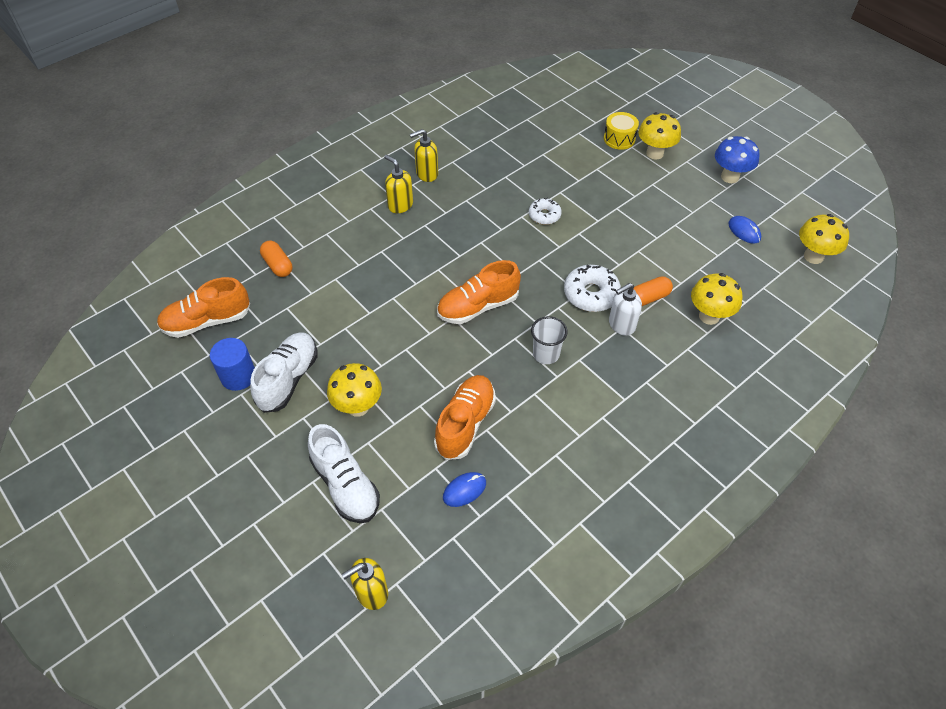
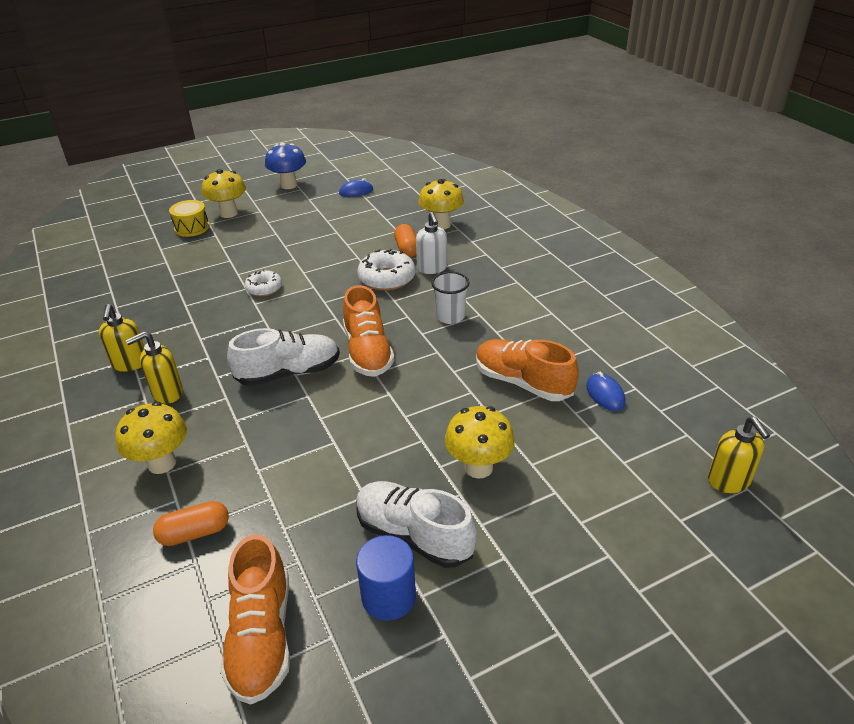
camera: 75 degrees left, 15 degrees down
(345, 485) = (589, 490): white shoe -> white shoe (288, 373)
(813, 256) = (401, 170): yellow mushroom -> yellow mushroom (162, 463)

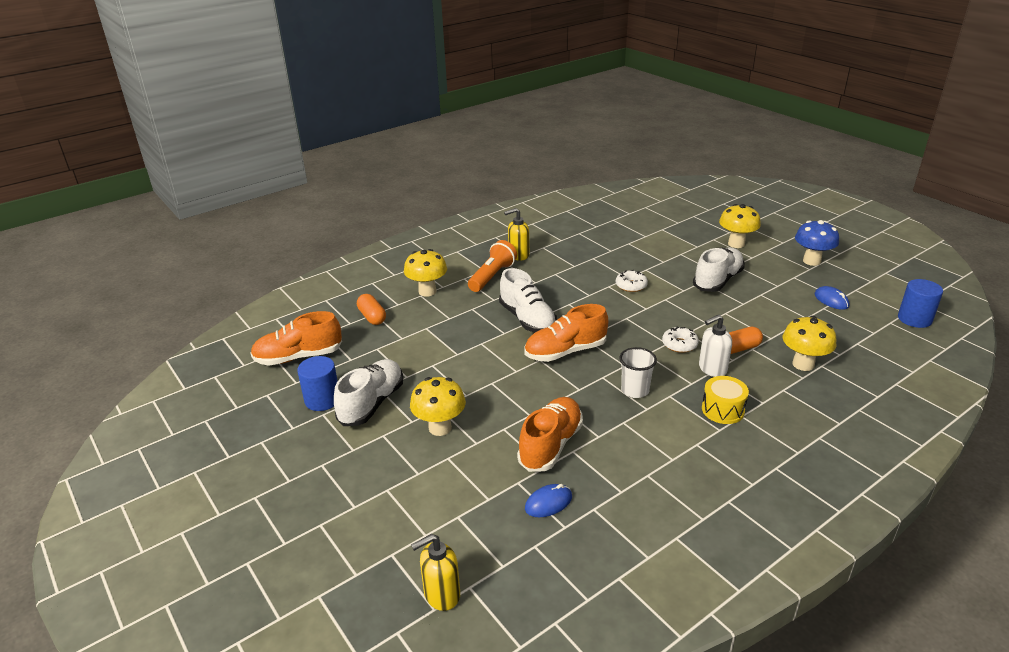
camera: 80 degrees right, 5 degrees down
(167, 393) = (492, 276): yellow soap dispenser -> orange flashlight
(192, 228) = (701, 233): yellow drum -> yellow drum (723, 410)
(289, 237) = (717, 280): none -> white shoe
(387, 278) = (679, 344): white donut -> white donut, size x0.63
(400, 167) = (914, 319): none -> blue cylinder

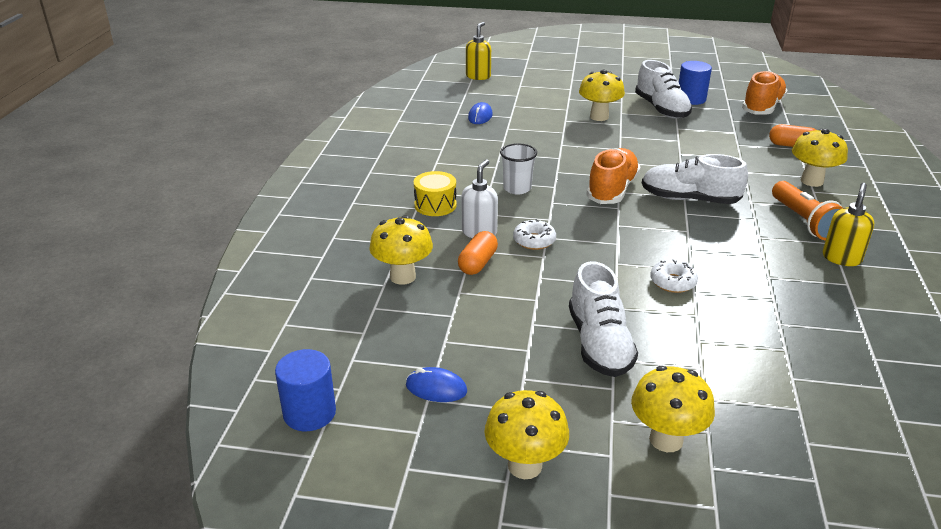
camera: 135 degrees right, 0 degrees up
(550, 445) = (521, 137): orange shoe -> none
(811, 261) = (524, 465): blue mushroom -> yellow mushroom

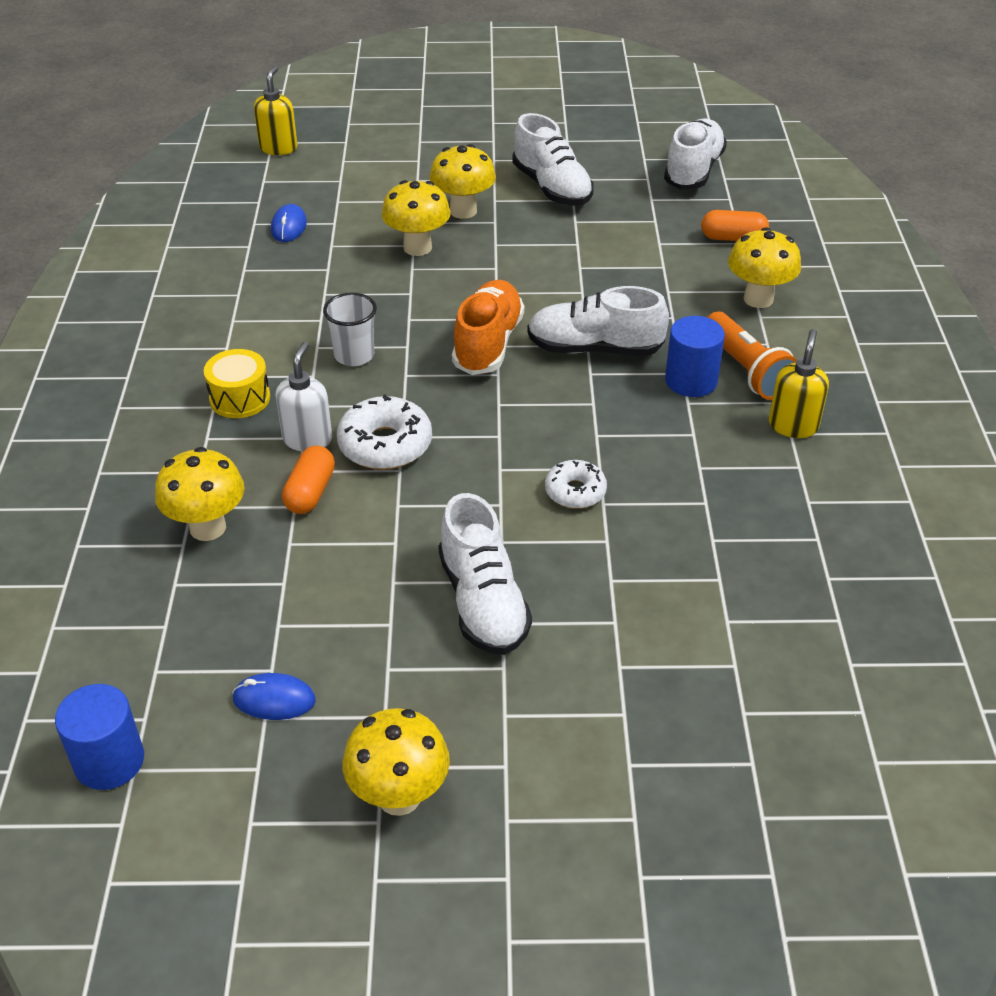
camera: 10 degrees left, 10 degrees up
(534, 241) = (385, 445): white donut -> white donut, size x1.59
(666, 439) = (573, 733): yellow mushroom -> yellow mushroom (417, 247)
(691, 99) = (593, 164): blue cylinder -> blue cylinder (691, 381)
(762, 107) = (693, 171): orange shoe -> white shoe

